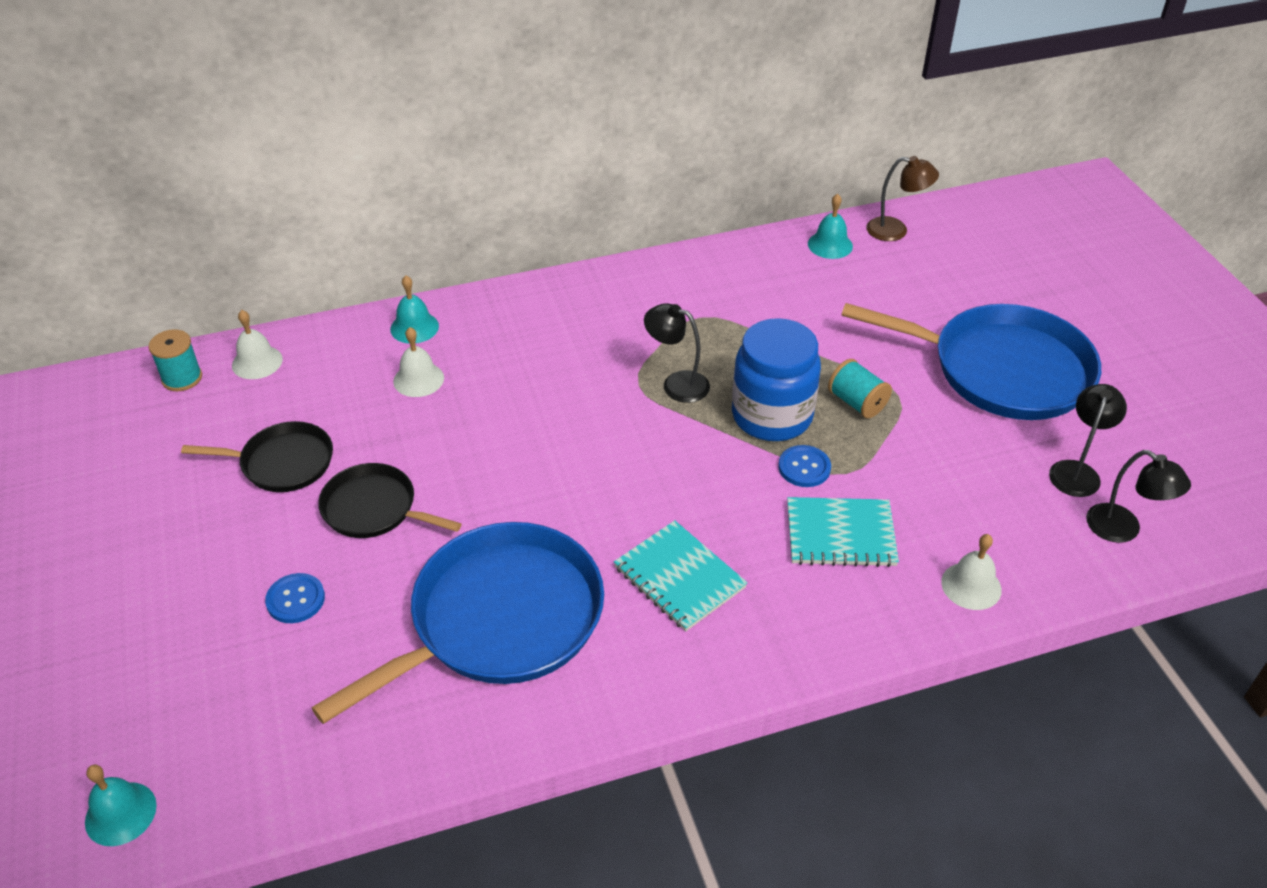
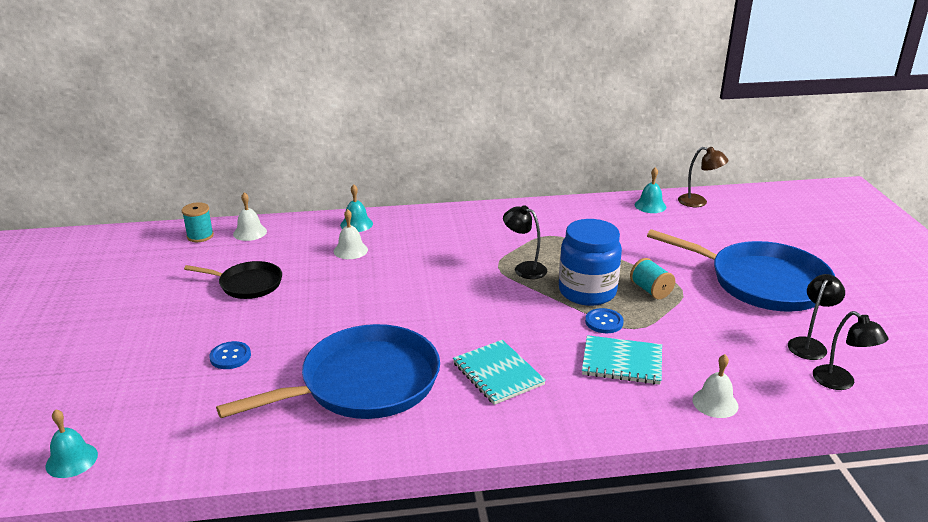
camera: 10 degrees right, 15 degrees down
(374, 509) = (299, 314): black pan -> none

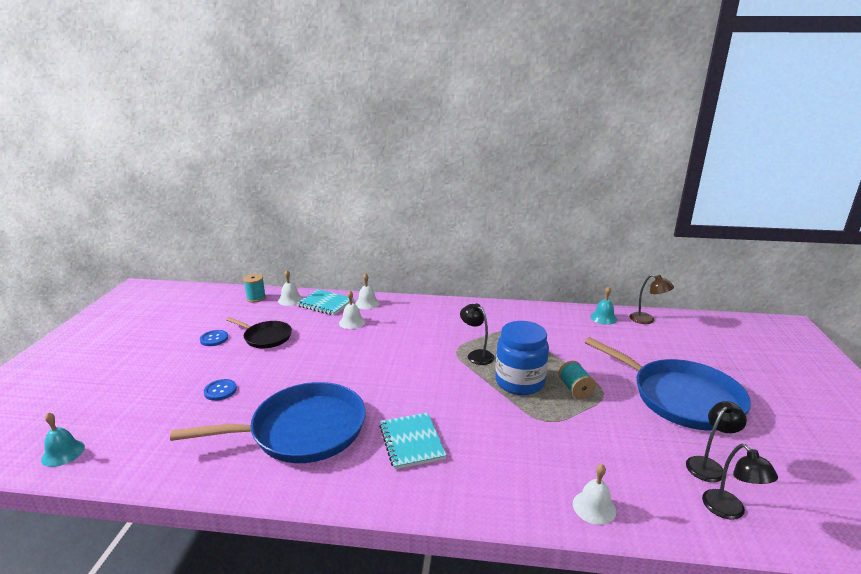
camera: 15 degrees right, 5 degrees down
(356, 224) = (367, 303): turquoise bell -> white bell
(604, 322) = (522, 411): blue button -> blue button (214, 339)
(622, 362) = (522, 450): turquoise notebook -> turquoise notebook (325, 304)

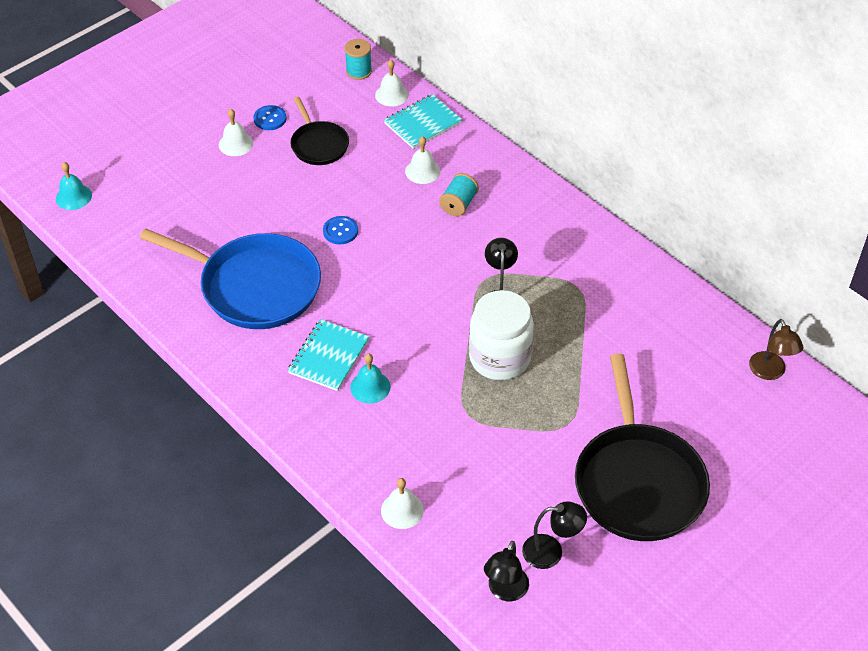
camera: 40 degrees right, 25 degrees up
(220, 391) = (226, 197): blue button -> blue button (340, 231)
(325, 304) = (423, 123): turquoise notebook -> turquoise notebook turned 75 degrees clockwise
(367, 303) = (468, 148): white bell -> white bell (235, 144)
(519, 382) = (499, 358): blue jar -> white jar
(575, 389) = (543, 402): turquoise spool -> turquoise spool (458, 204)
(603, 318) = (719, 336): turquoise bell -> turquoise bell (370, 387)
(680, 398) = (638, 481): blue pan -> black pan

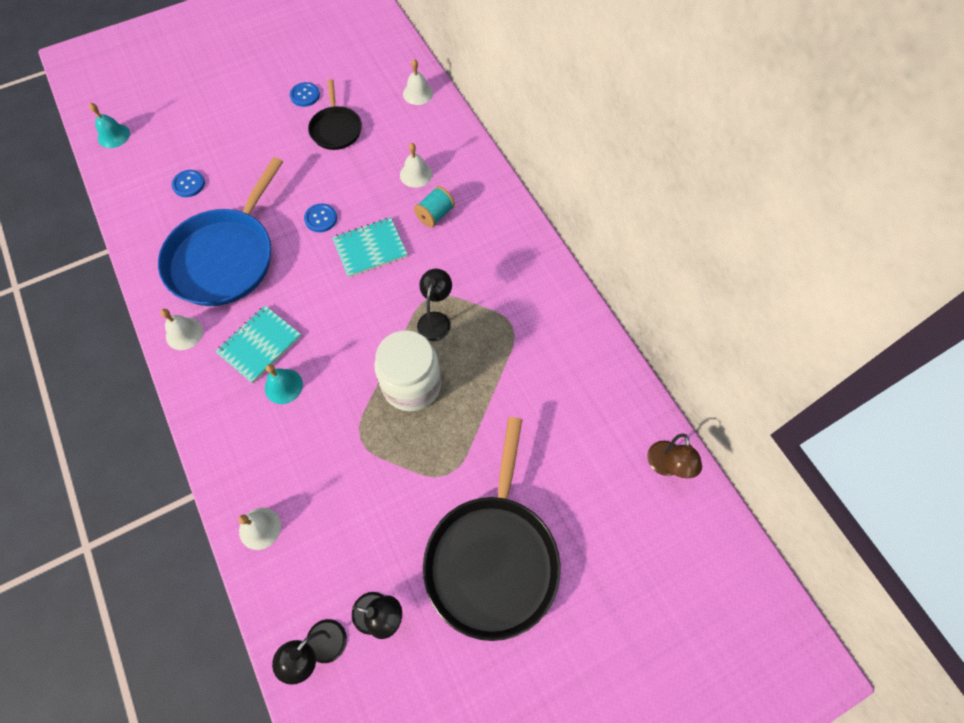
camera: 15 degrees right, 15 degrees up
(182, 227) = (189, 184): none -> blue button
(235, 144) = (267, 113): white bell -> white bell (184, 333)
(254, 286) = (225, 257): blue pan -> blue pan turned 75 degrees clockwise
(359, 71) = (398, 65): turquoise spool -> none
(423, 123) = (434, 127): turquoise notebook -> turquoise notebook (370, 248)

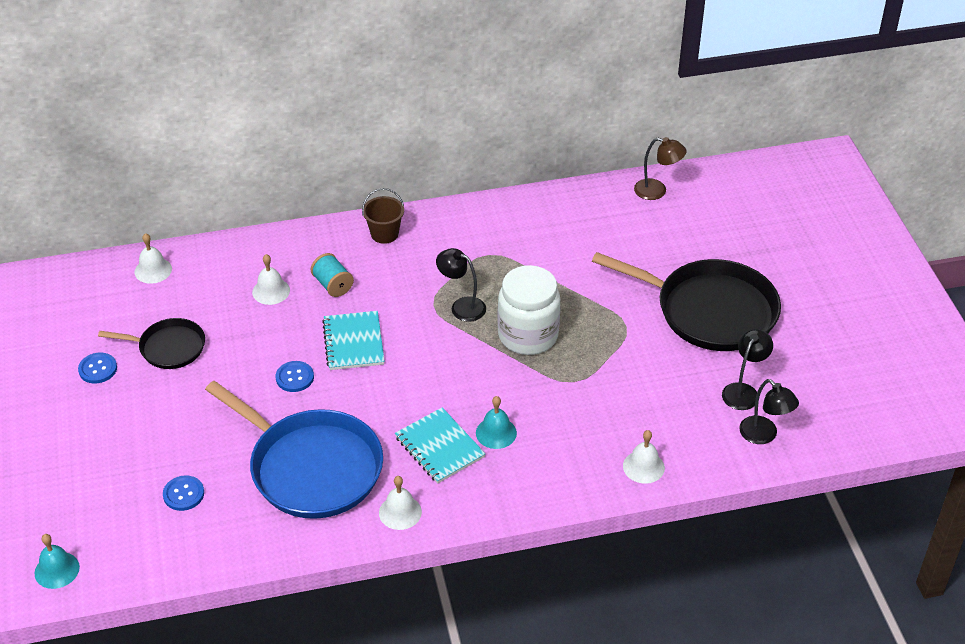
camera: 75 degrees left, 20 degrees down
(512, 235) = (384, 234): none -> brown bucket

